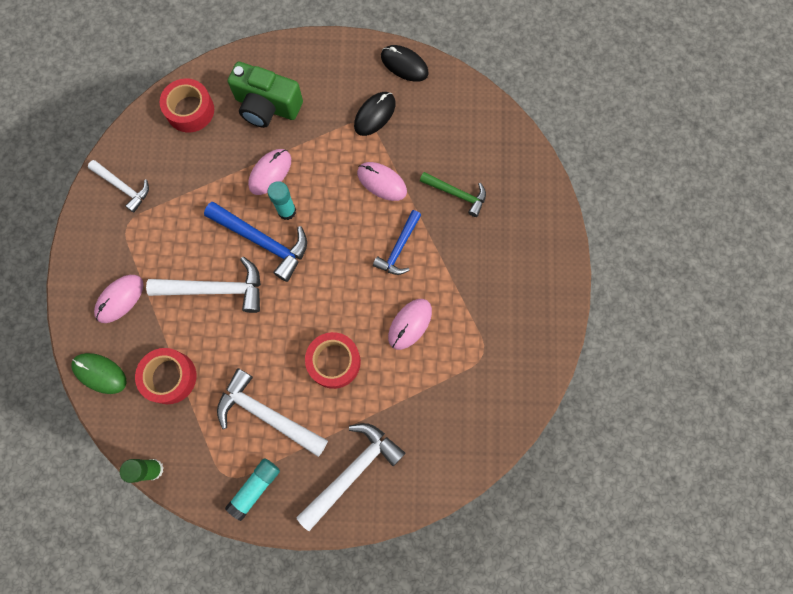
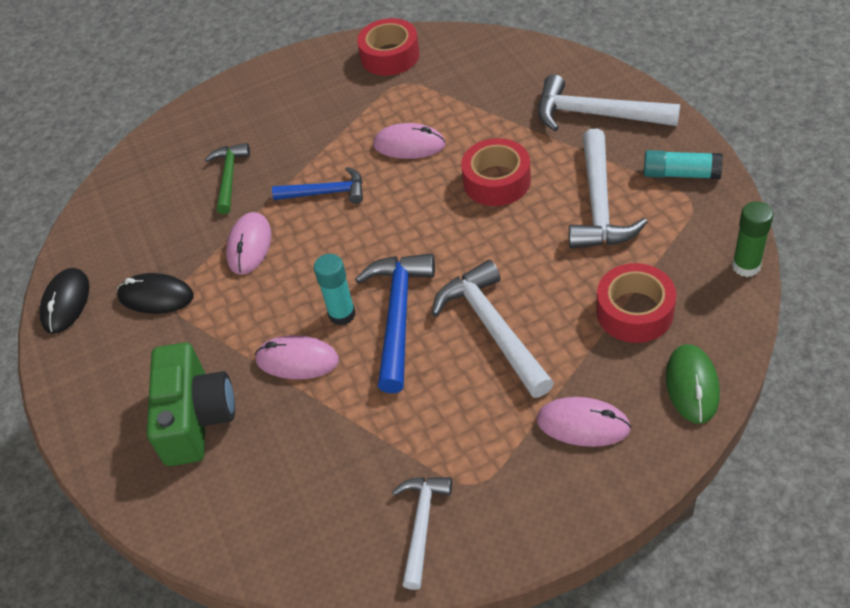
camera: 110 degrees left, 25 degrees down
(190, 110) = (248, 512): red tape -> red tape (390, 56)

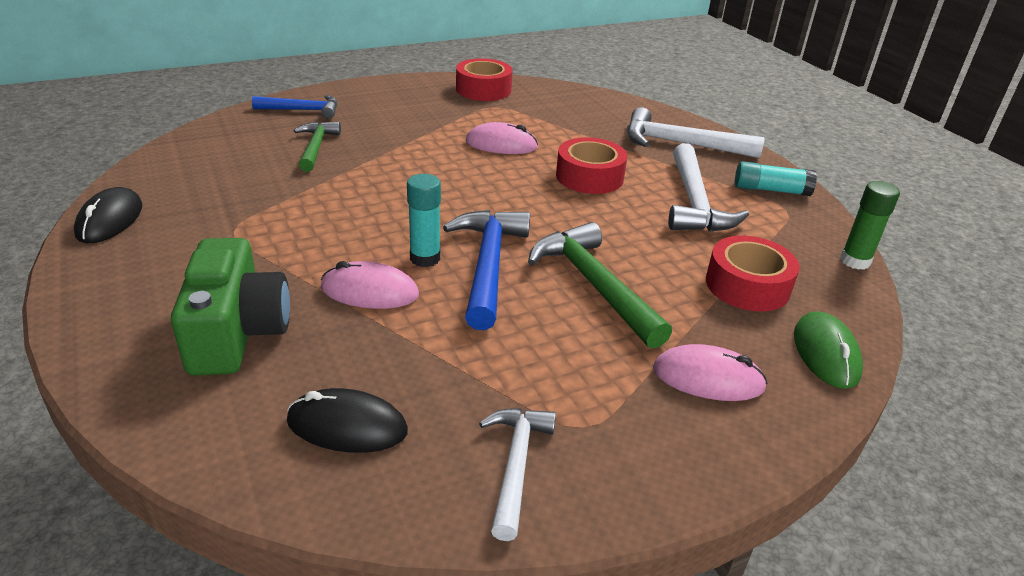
camera: 10 degrees left, 15 degrees down
(156, 296) = (216, 225): black mouse -> black mouse (347, 426)
(249, 245) = (329, 196): pink mouse -> none
(326, 192) = (415, 167): blue hammer -> blue hammer (303, 110)
(492, 328) = (594, 285): white hammer -> green hammer

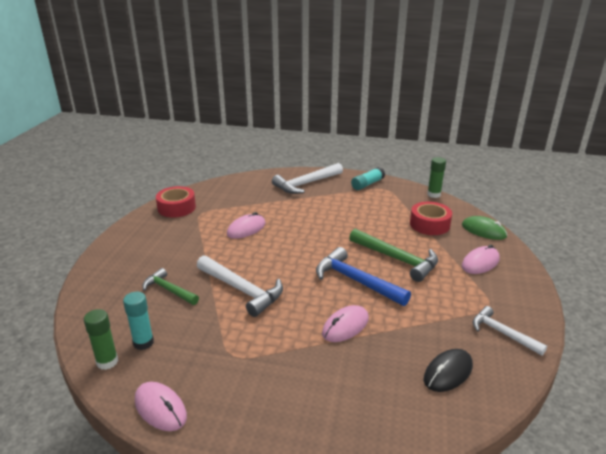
camera: 50 degrees left, 5 degrees down
(110, 220) = (160, 408): black mouse -> pink mouse
(162, 163) = (107, 362): none -> green glue stick
(237, 333) = (344, 386): green camera -> none
(303, 110) = (111, 278): blue hammer -> none
(425, 258) = (332, 297): turquoise glue stick -> turquoise glue stick (143, 342)
(589, 177) = (308, 219): red tape -> none
(594, 285) = (397, 259): green hammer -> green hammer turned 150 degrees counterclockwise
(694, 203) = (358, 205): white hammer -> white hammer (242, 290)

